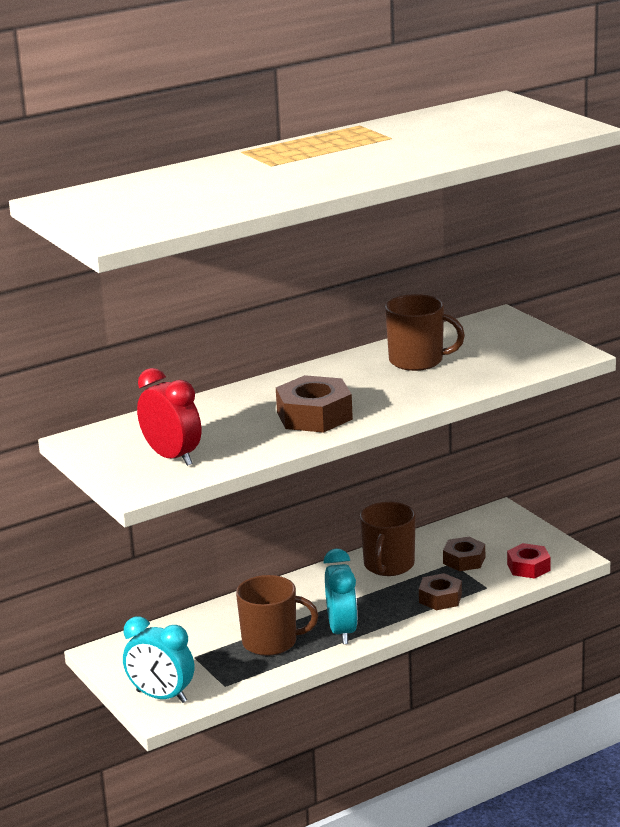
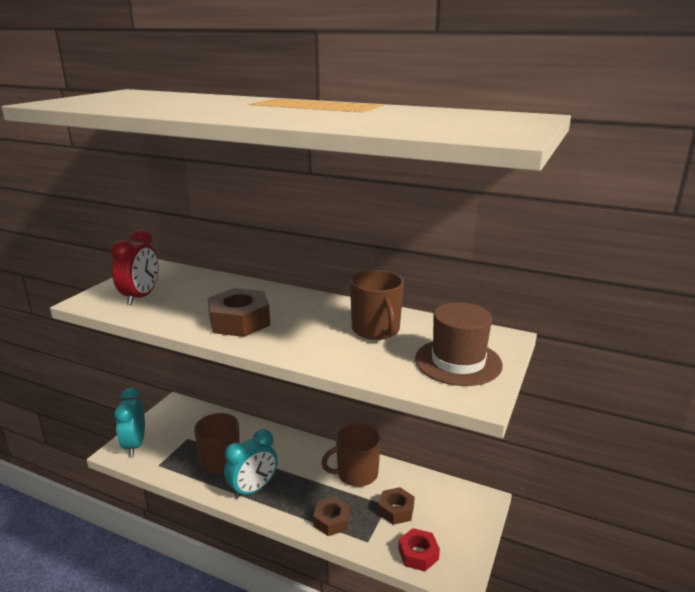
camera: 55 degrees right, 0 degrees up
(515, 345) = (458, 362): none -> brown hat

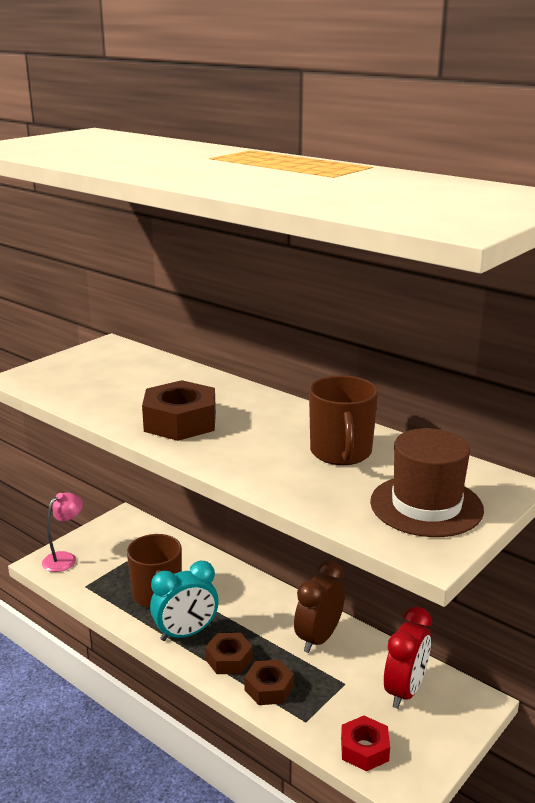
camera: 15 degrees right, 0 degrees up
(135, 445) = (65, 558): turquoise clock -> pink lamp
(141, 297) = (80, 379): red clock -> red clock (405, 691)
(356, 474) = (318, 638): brown mug -> brown clock
(396, 510) = (354, 691): brown nut -> brown nut (229, 659)

